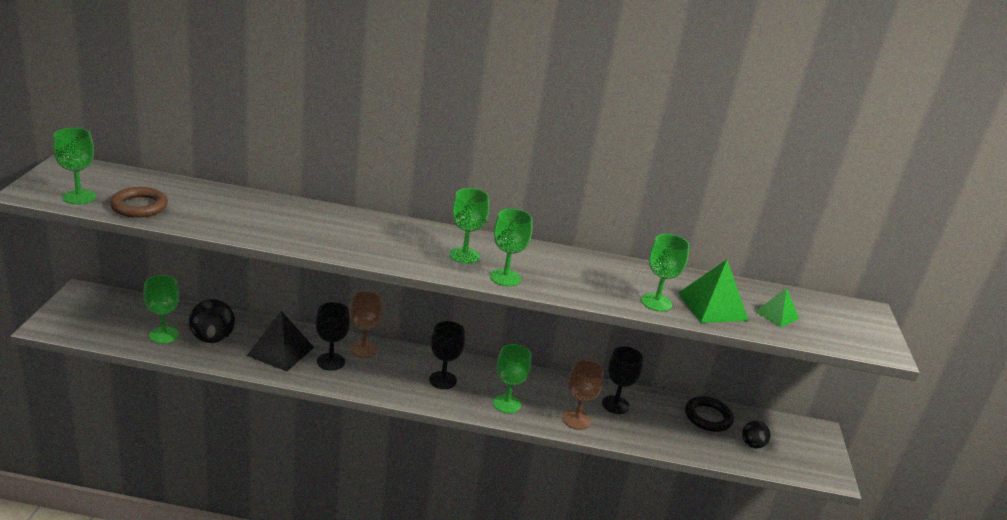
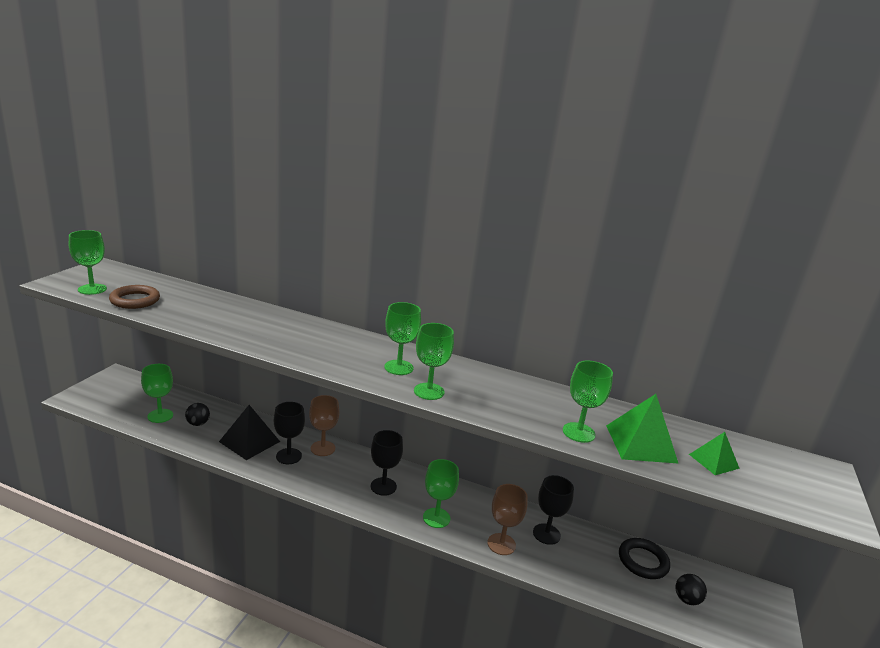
camera: 15 degrees right, 5 degrees down
(212, 338) = (198, 423): black ball -> black ball, size x0.60

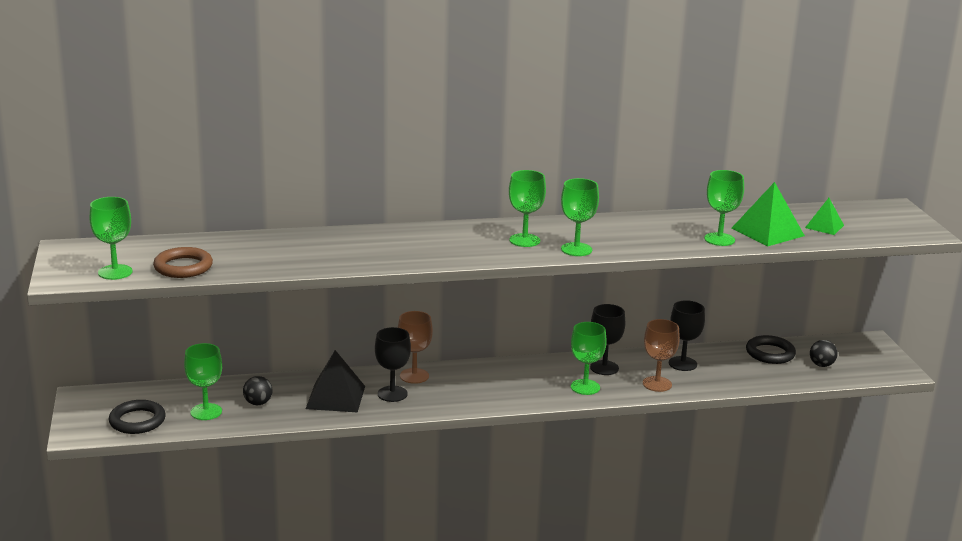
camera: 30 degrees left, 0 degrees up
(115, 404) = (137, 421): none -> black ring
(383, 486) = (511, 383): black goblet -> black goblet (604, 368)

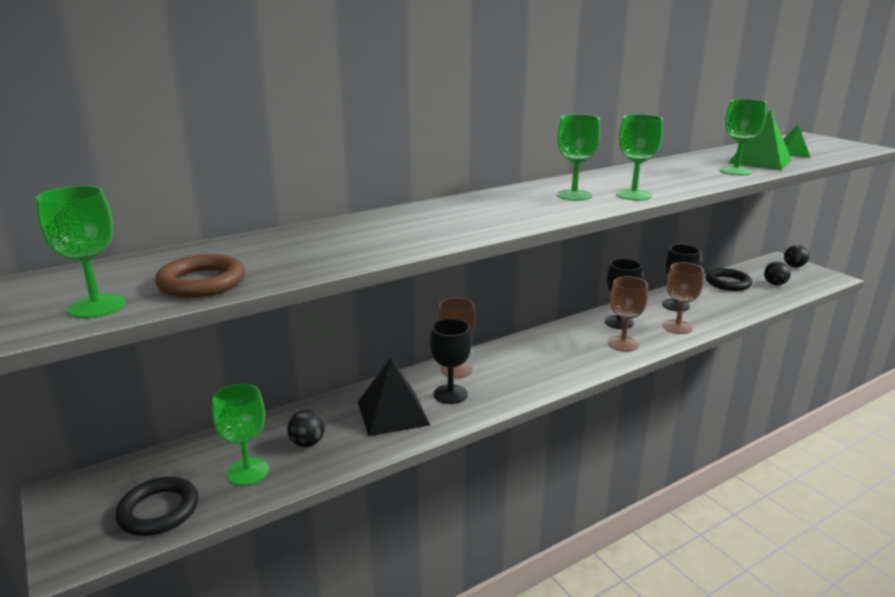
camera: 20 degrees left, 0 degrees up
(585, 387) = (622, 344): green goblet -> brown goblet
(874, 351) = (794, 266): none -> black ball

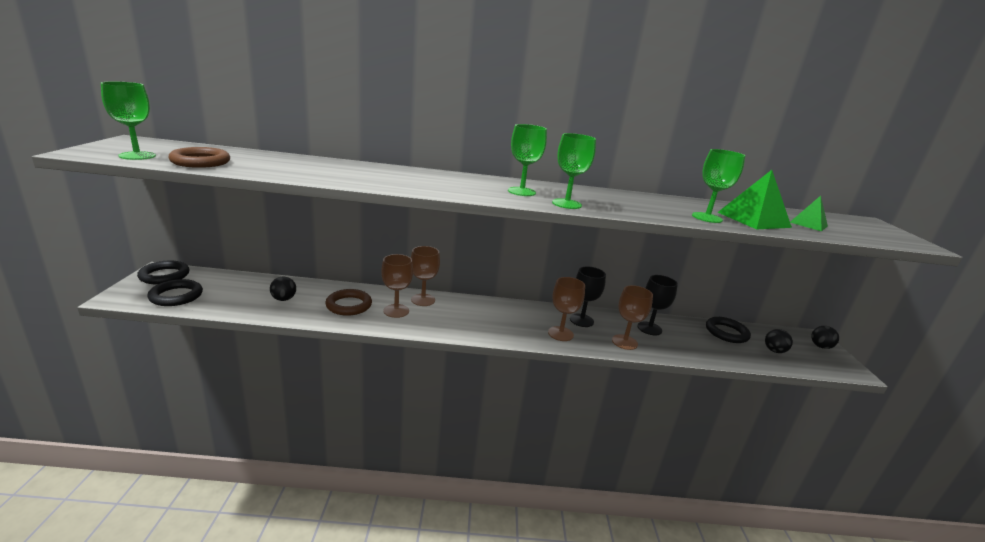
camera: 30 degrees right, 0 degrees up
(85, 495) = (164, 275): none -> black ring
(248, 472) = (237, 298): green goblet -> none
(393, 413) = (349, 305): black pyramid -> brown ring
(450, 394) = (396, 311): black goblet -> brown goblet

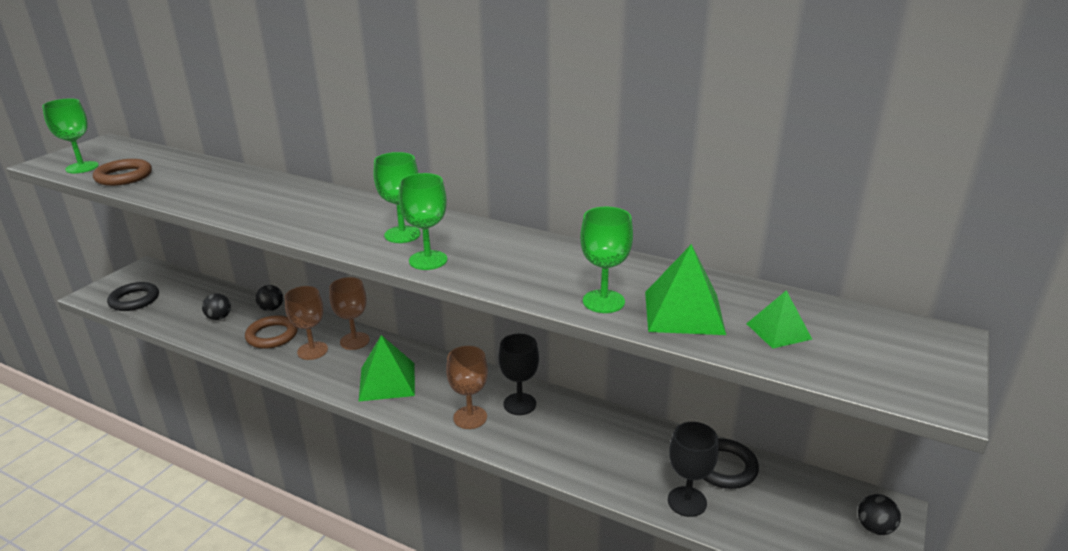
camera: 30 degrees right, 5 degrees up
(164, 275) = (143, 274): black ring -> none
(478, 322) = (387, 381): none -> green pyramid
(624, 342) = (543, 447): brown goblet -> none
(649, 328) = (604, 435): black goblet -> black goblet (687, 501)
(774, 351) = (771, 514): black ball -> black ball (271, 309)

